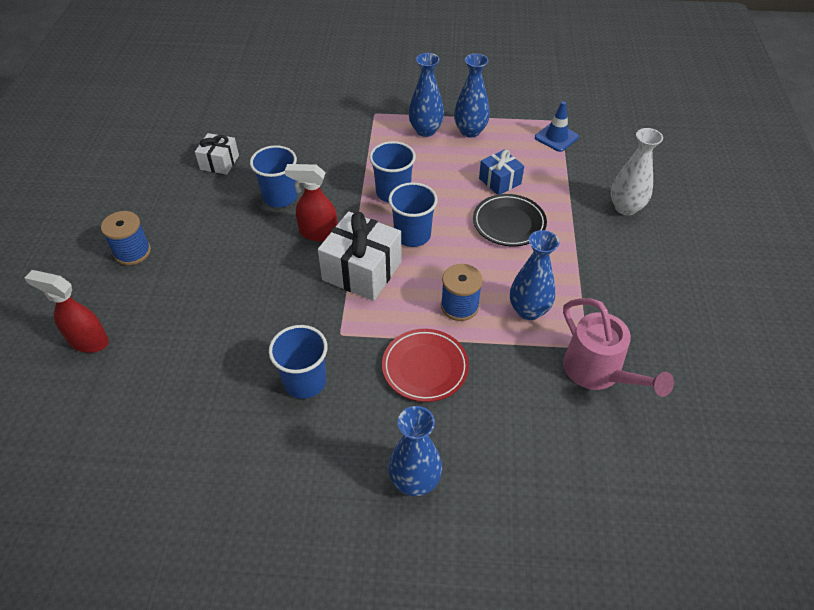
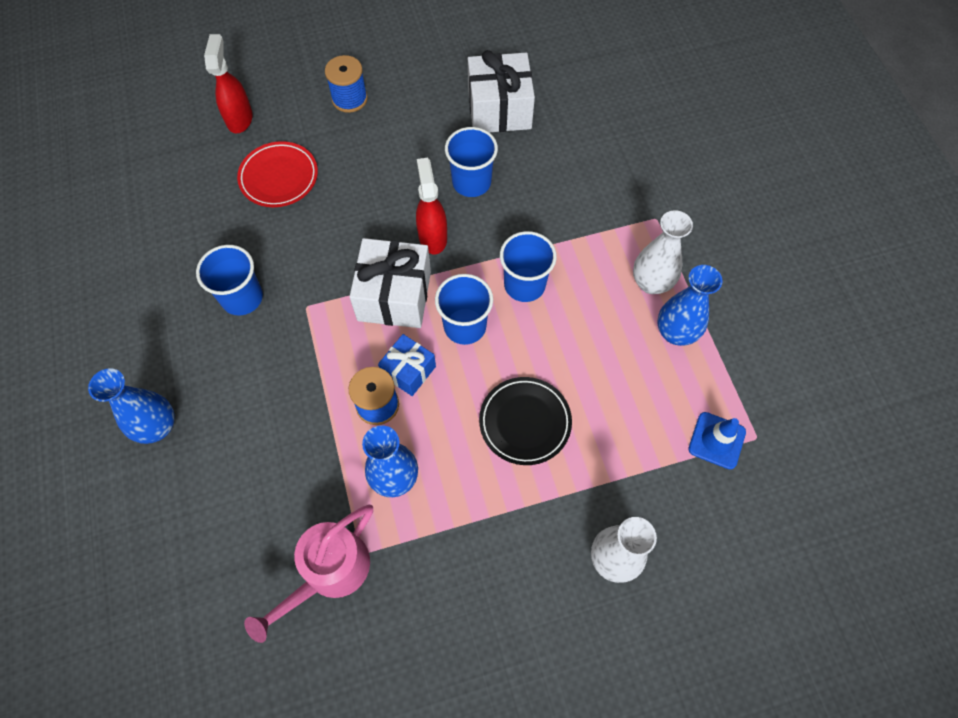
camera: 70 degrees right, 15 degrees up
(219, 162) = (499, 109): white gift -> white gift, size x1.72
(425, 130) = (651, 283): blue vase -> white vase
(425, 367) = (286, 396): red plate -> red plate (279, 177)
(500, 181) = (596, 393): blue gift -> blue gift (408, 371)

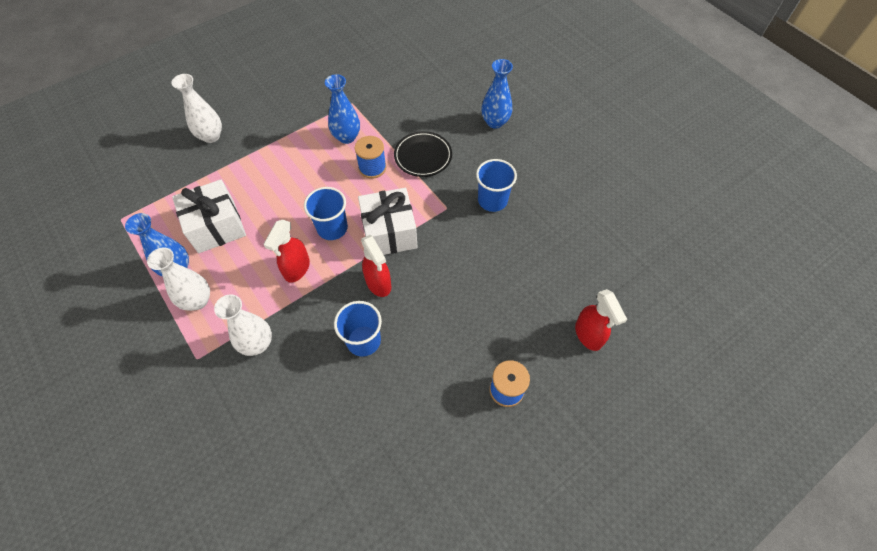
camera: 160 degrees right, 5 degrees down
(279, 177) = (522, 293): red plate -> none
(329, 573) = (365, 91): pink watering can -> none
(408, 371) = (360, 191): blue gift -> none
(499, 109) = (362, 428): white gift -> white gift (216, 227)
(524, 285) = (297, 269): blue cup -> red spray bottle
(525, 422) = (276, 184): black plate -> black plate (423, 156)
(587, 213) = (257, 344): none -> white vase
(716, 440) = (148, 210): blue traffic cone -> none

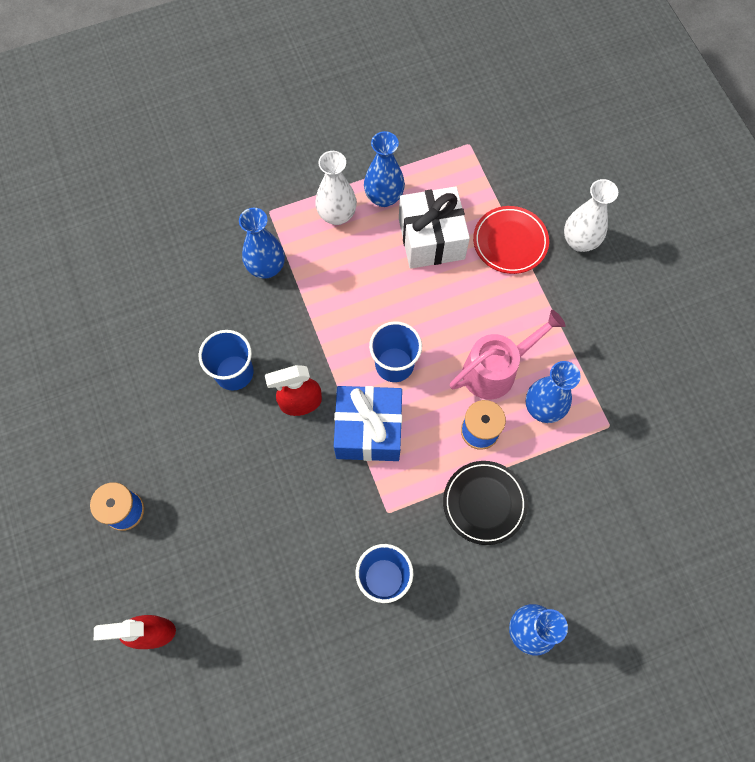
camera: 105 degrees right, 10 degrees up
(215, 176) = (510, 242): none -> red plate
(257, 344) = (266, 267): white vase -> blue vase
(297, 269) = (347, 317): red spray bottle -> none
(323, 166) = (496, 369): none -> pink watering can
(389, 233) = (368, 430): white gift -> blue gift

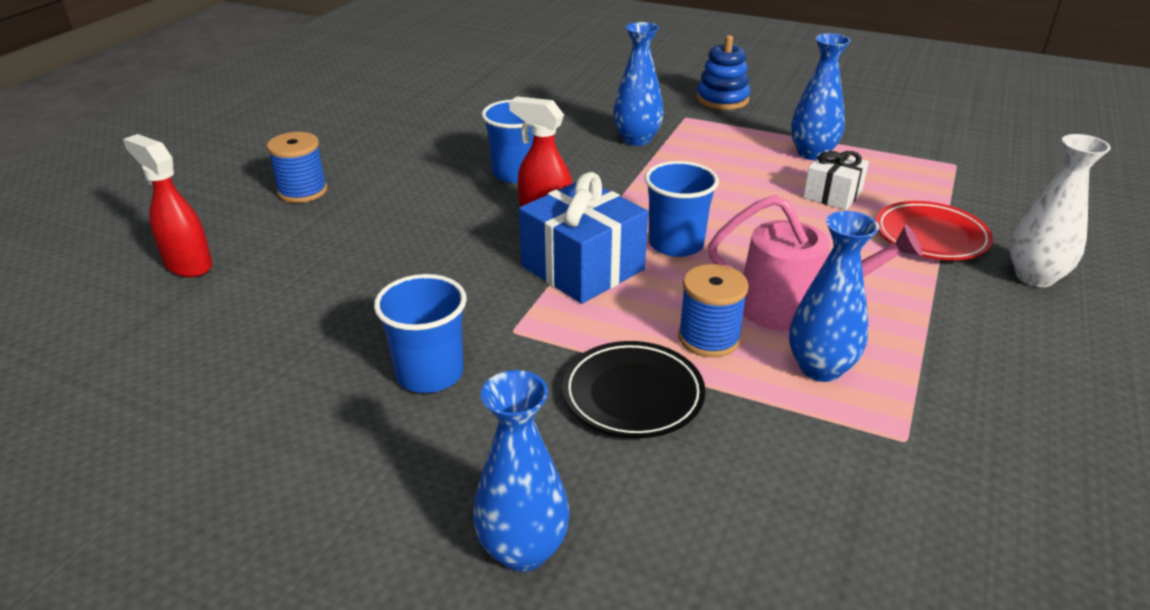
camera: 45 degrees right, 35 degrees down
(271, 166) = (722, 99): none -> blue stacking toy
(337, 215) = (748, 143): white vase -> none
(431, 239) = (832, 195): white gift -> white gift, size x0.58

